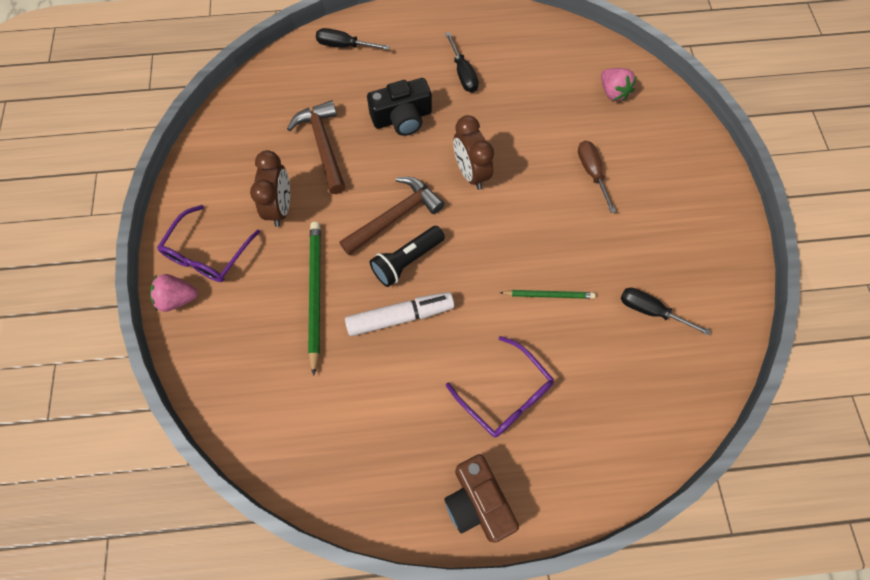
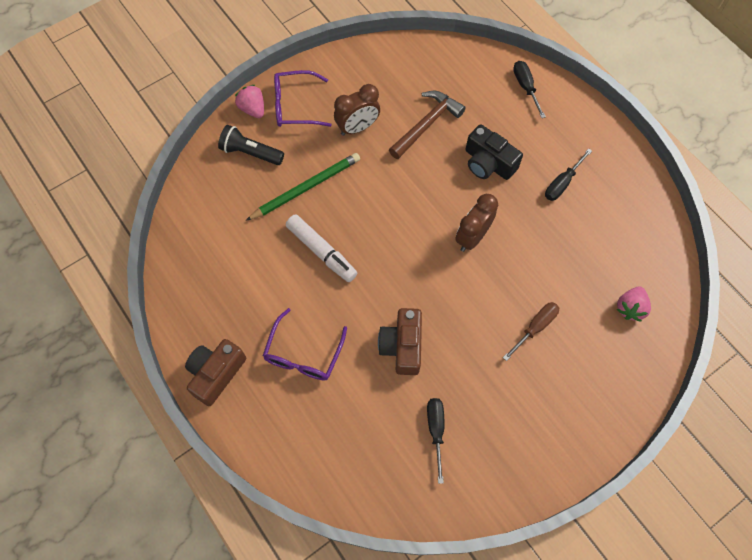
camera: 60 degrees right, 0 degrees up
(395, 216) = (399, 205): brown hammer -> none
(407, 261) = (368, 232): black flashlight -> black flashlight (250, 153)
(548, 295) = (402, 346): green pencil -> brown camera

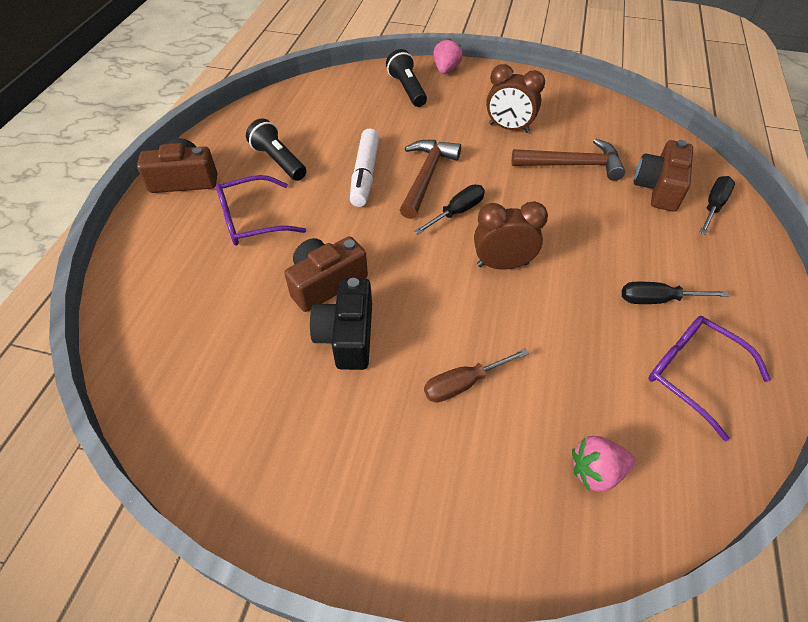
camera: 50 degrees right, 15 degrees down
(254, 297) = (278, 161): none -> black flashlight
(295, 106) = (479, 87): purple glasses -> purple glasses (693, 374)
(306, 188) = (414, 132): green pencil -> none
(359, 216) = (426, 177): none -> brown hammer
(436, 430) = (254, 367): black screwdriver -> black screwdriver (457, 212)
(487, 99) = (658, 188): none -> brown camera
(488, 163) = (595, 228): black camera -> black camera (347, 336)
(535, 327) = (463, 384): brown screwdriver -> brown screwdriver turned 150 degrees clockwise

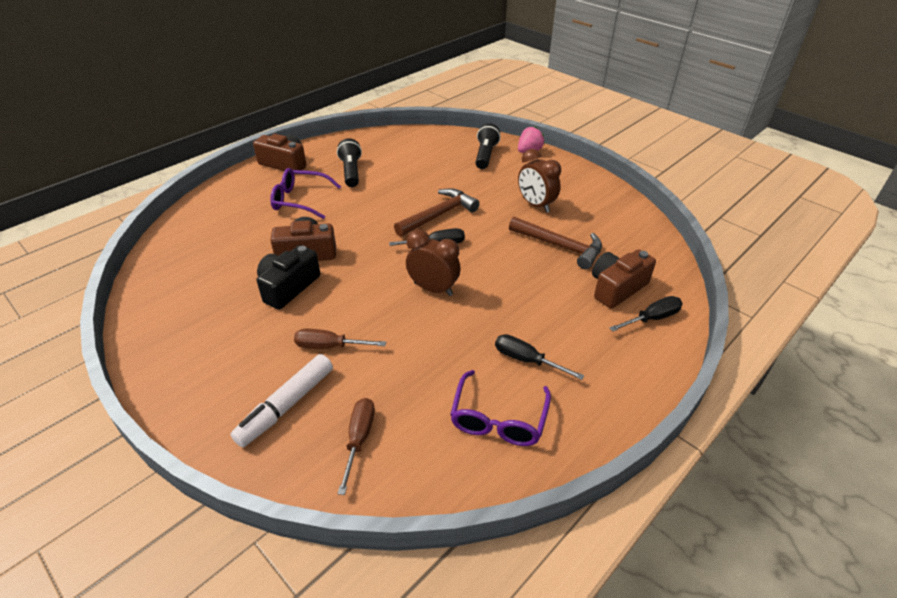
camera: 30 degrees right, 10 degrees down
(365, 174) = (398, 199): white marker -> white marker (286, 405)
(596, 471) = (359, 438): pink strawberry -> brown screwdriver
(693, 374) = (498, 419): purple glasses -> purple glasses turned 150 degrees counterclockwise

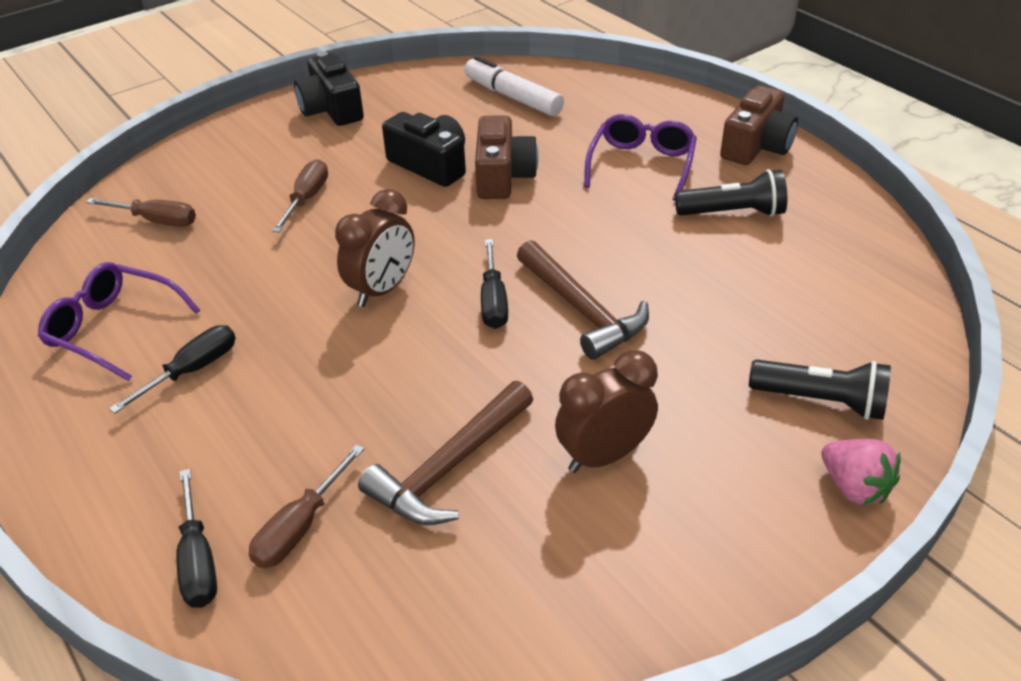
camera: 100 degrees right, 0 degrees up
(184, 360) = (331, 109): none -> black camera
(286, 405) = (231, 173): white marker -> white marker (513, 97)
(616, 288) = (299, 528): brown camera -> brown screwdriver

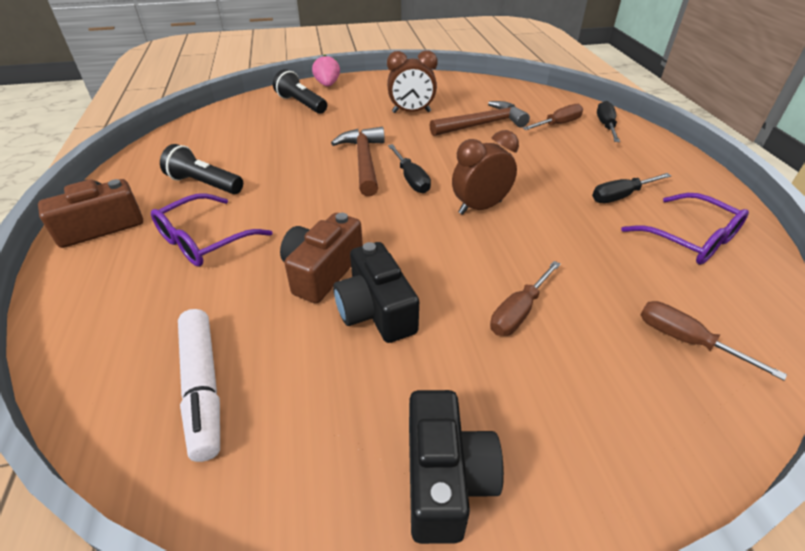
camera: 155 degrees left, 0 degrees up
(493, 302) = (411, 179): black screwdriver -> black screwdriver turned 135 degrees clockwise

